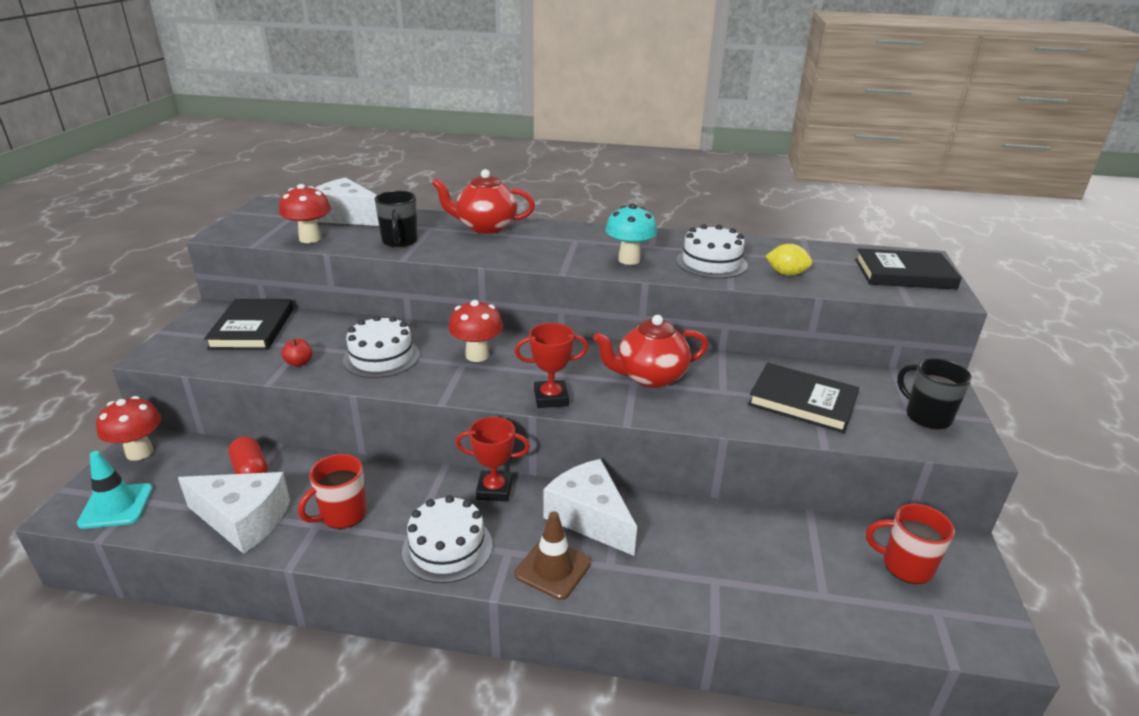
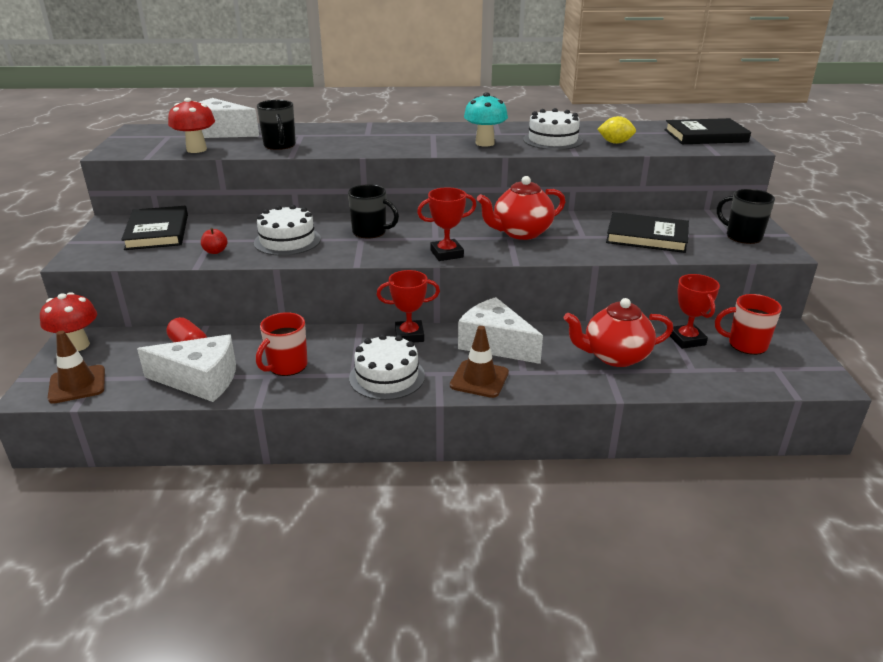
camera: 10 degrees left, 0 degrees up
(116, 506) = (77, 384): turquoise traffic cone -> brown traffic cone
(477, 355) = (370, 232): red mushroom -> black mug
(485, 227) = (350, 131): red teapot -> red teapot (614, 356)
(829, 546) = (687, 340): none -> red trophy

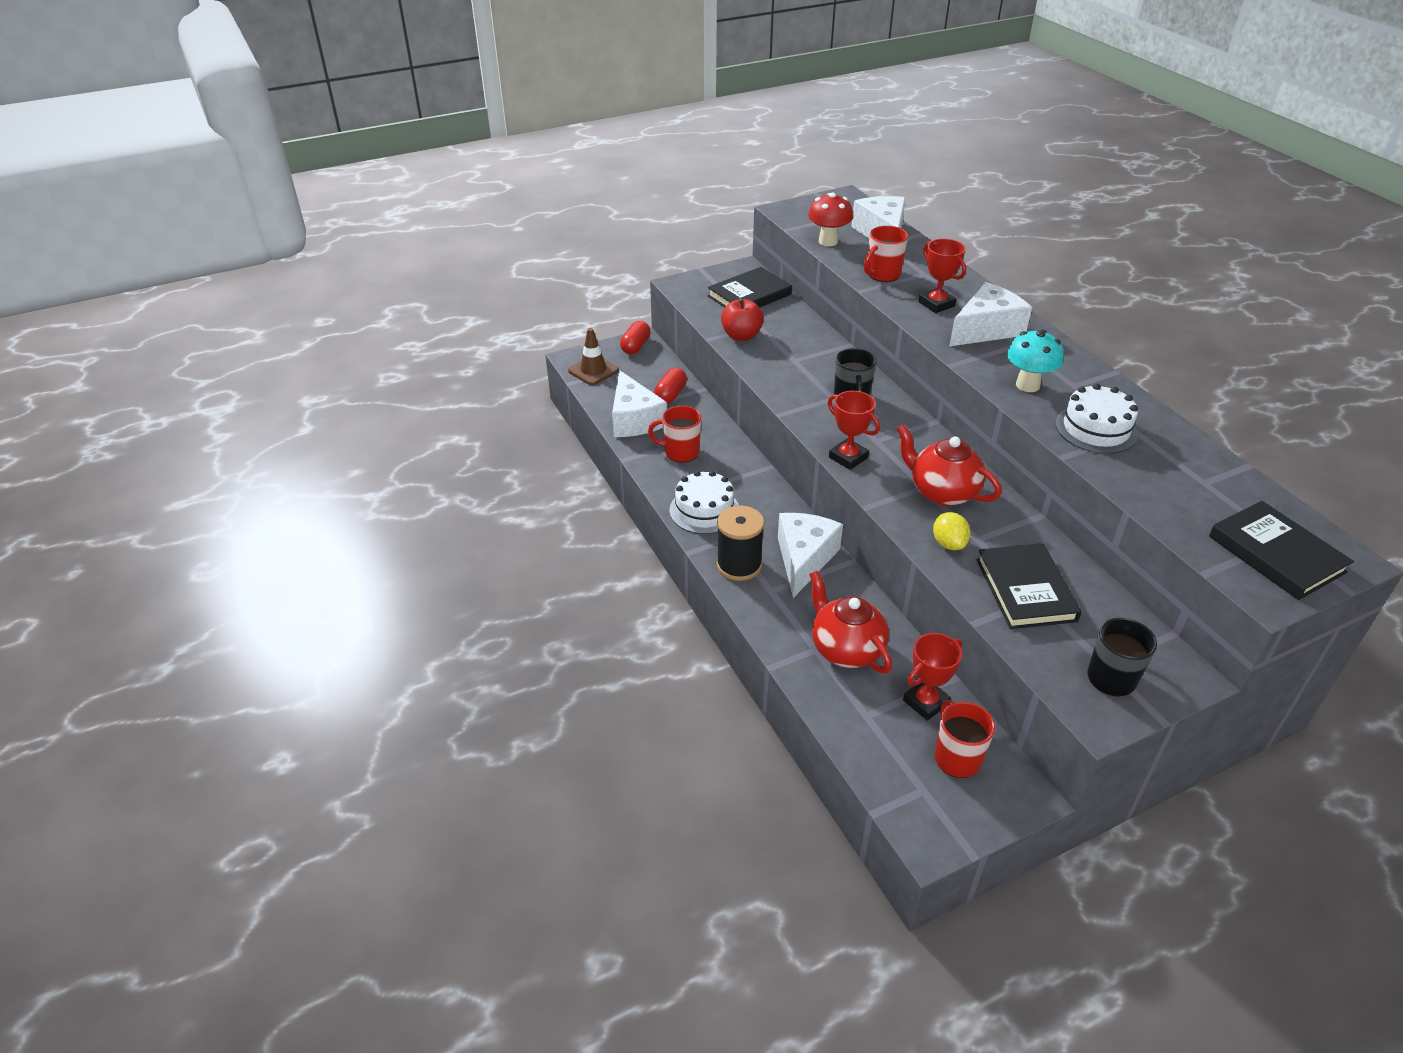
camera: 65 degrees right, 10 degrees up
(77, 345) = (635, 346): red mushroom -> red capsule
(215, 251) = (741, 336): red apple -> red apple, size x1.78
(280, 145) = (882, 274): black mug -> red mug
(287, 241) = (792, 362): white cake -> none
(402, 137) = (986, 329): none -> white cheese
(409, 335) = (776, 501): red trophy -> red trophy (936, 304)
(479, 379) = (739, 565): brown traffic cone -> black spool
(615, 143) = (1145, 478): yellow lemon -> yellow lemon (948, 544)

